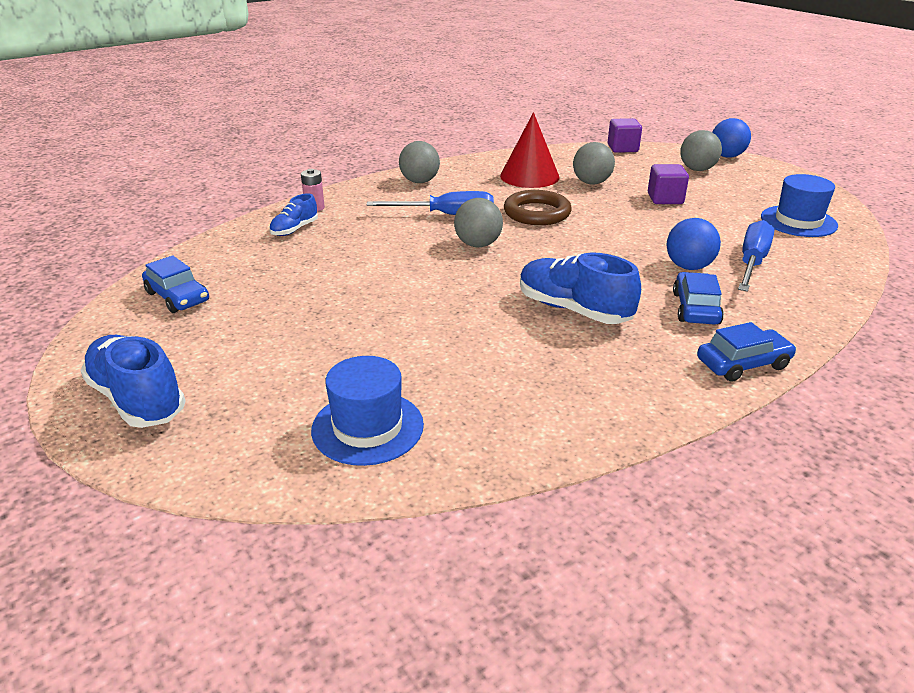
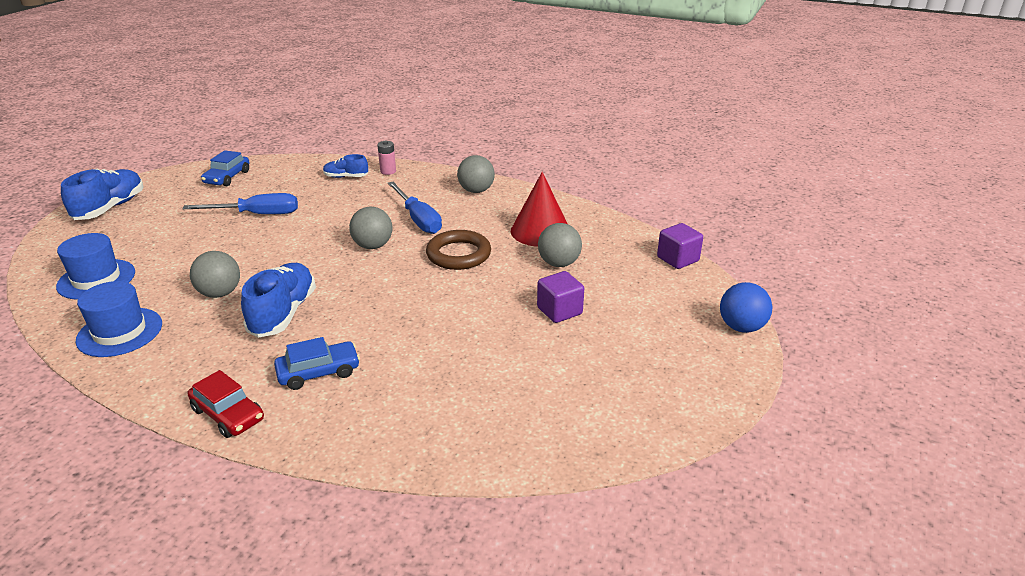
camera: 60 degrees right, 0 degrees up
(688, 267) = (403, 354): blue ball -> none
(697, 169) = (670, 315): grey ball -> grey ball (220, 293)
(743, 364) = (228, 414): blue car -> red car
(752, 262) = (441, 390): blue screwdriver -> blue screwdriver (257, 214)
(798, 221) = (581, 408): blue hat -> blue hat (120, 332)

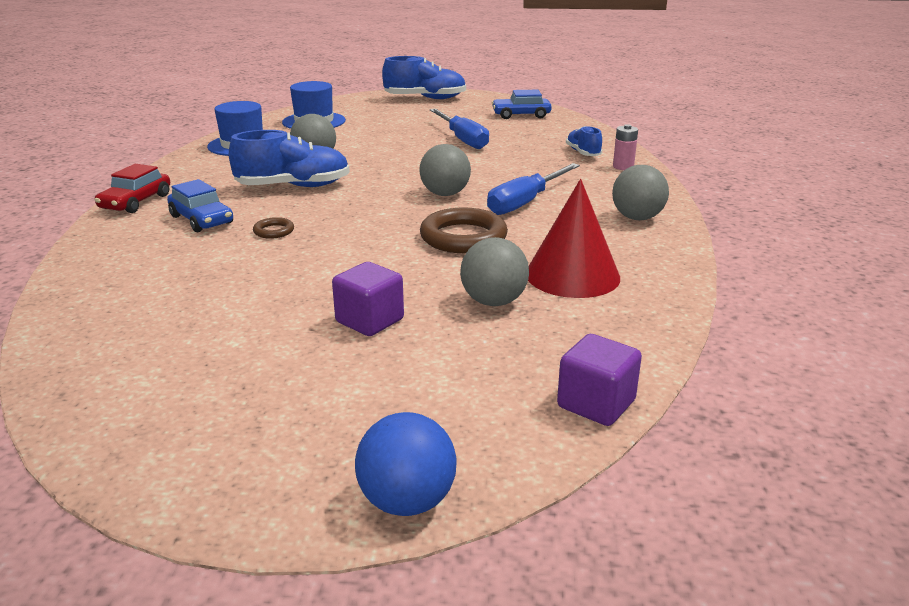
camera: 70 degrees right, 5 degrees down
(380, 334) = (274, 231): none -> brown ring

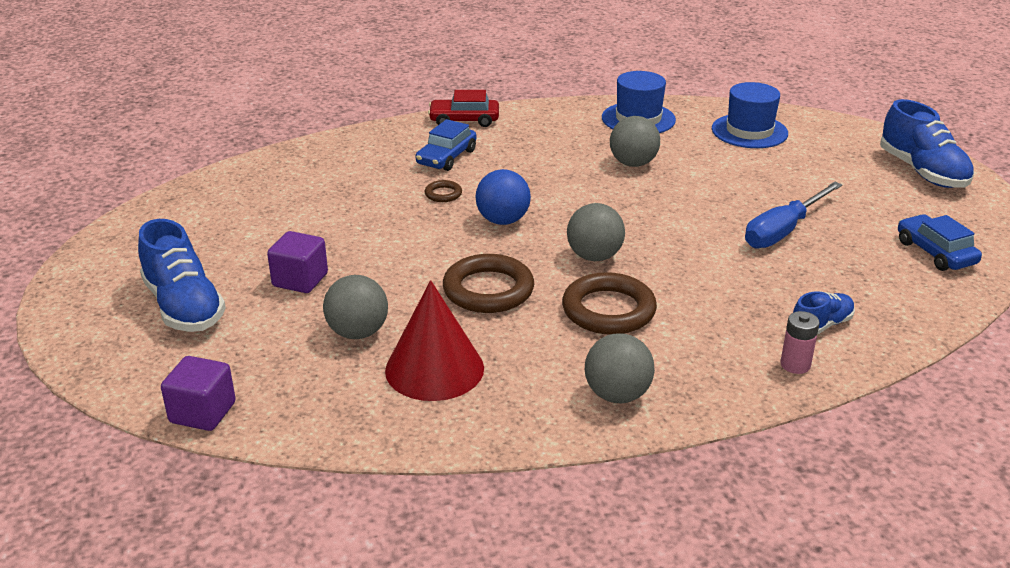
camera: 70 degrees right, 5 degrees up
(293, 186) = (550, 174): blue shoe -> blue shoe (184, 306)
(407, 501) = (75, 349): blue ball -> blue ball (503, 221)
(525, 202) = (608, 310): blue screwdriver -> brown ring

